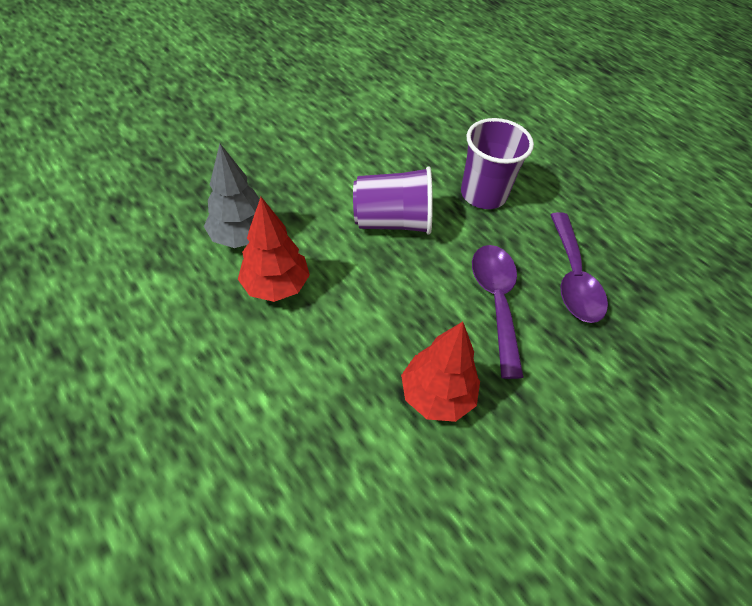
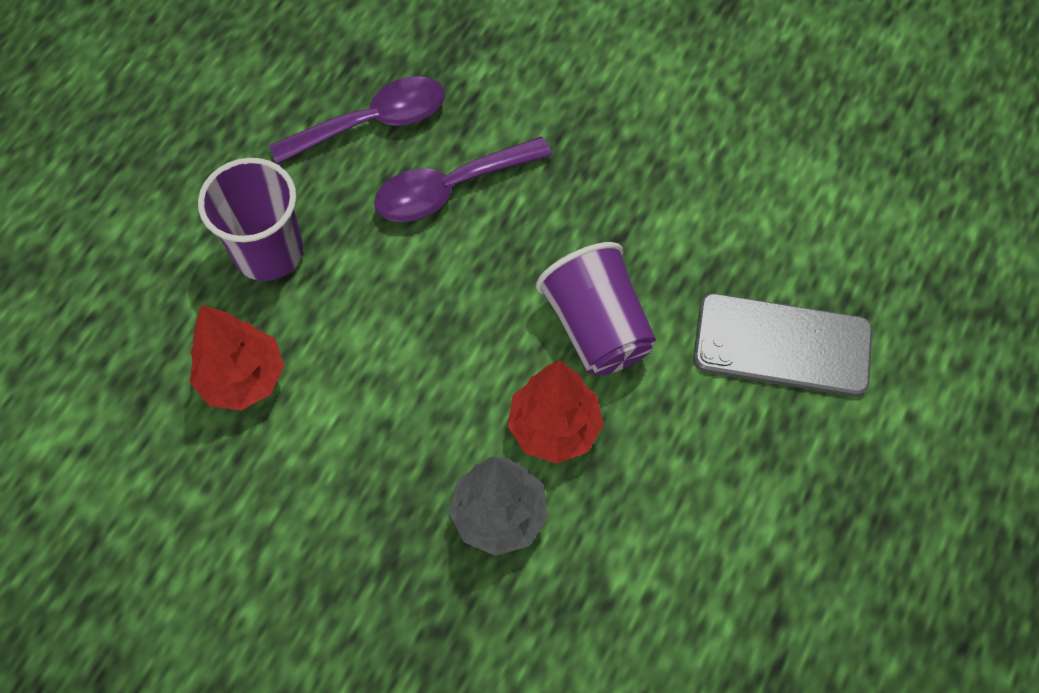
camera: 110 degrees left, 10 degrees up
(237, 472) = (782, 345): none -> grey phone
(392, 222) = (376, 342): purple cup -> purple cup (596, 328)
(436, 395) = (602, 208): red tree -> red tree (243, 379)

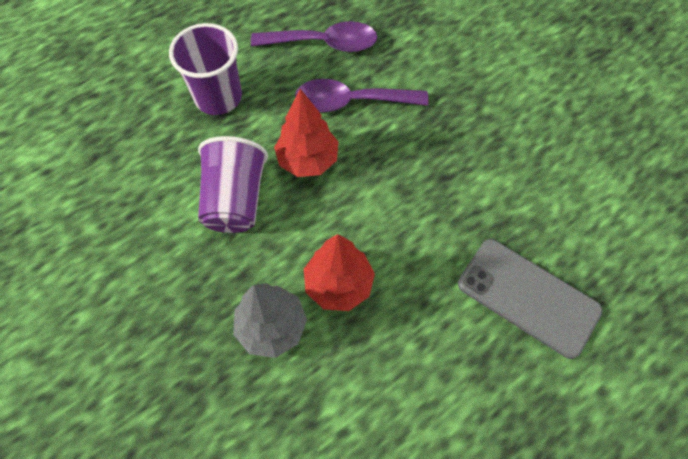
camera: 25 degrees right, 0 degrees up
(243, 379) = (160, 168): red tree -> red tree (308, 160)
(596, 328) = (401, 230): purple cup -> purple cup (235, 199)

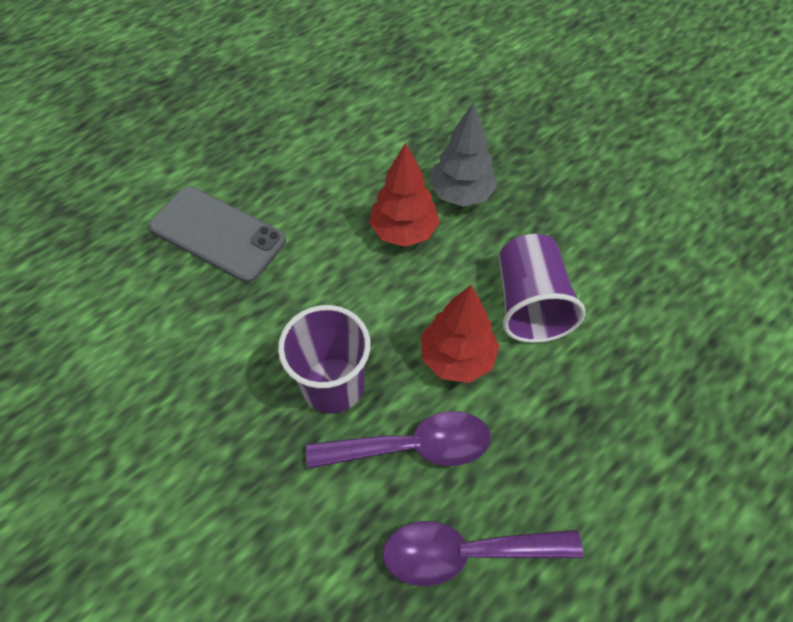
camera: 175 degrees right, 5 degrees down
(218, 97) = (595, 439): purple cup -> purple cup (333, 385)

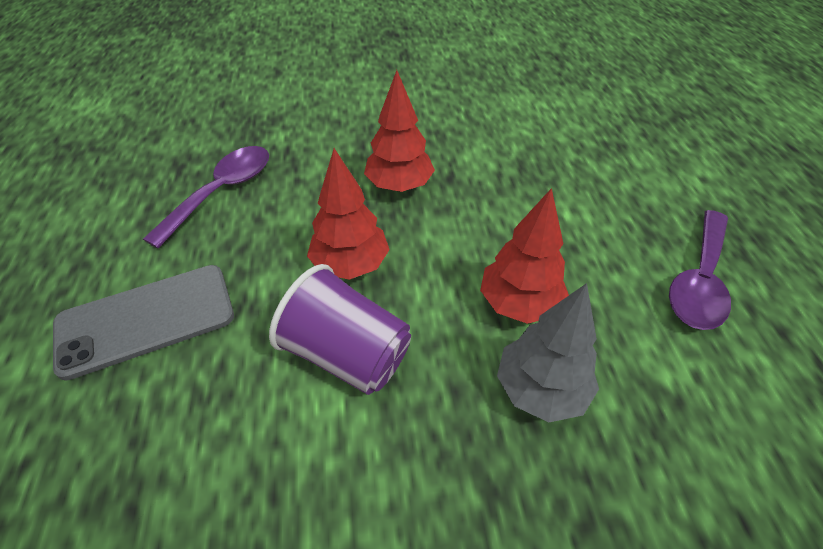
camera: 125 degrees right, 10 degrees down
(218, 234) = (600, 181): grey phone -> grey phone (146, 320)
(333, 385) = (399, 185): purple cup -> red tree
(411, 447) = (312, 202): purple spoon -> purple spoon (699, 280)

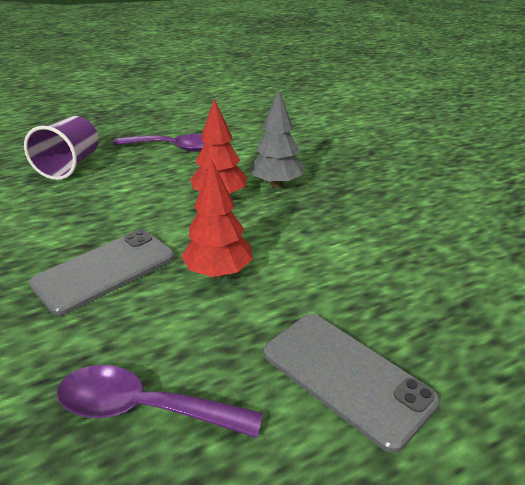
camera: 110 degrees left, 15 degrees down
(347, 354) = (300, 251): purple cup -> purple cup (70, 166)
(399, 185) = (105, 270): red tree -> grey phone

